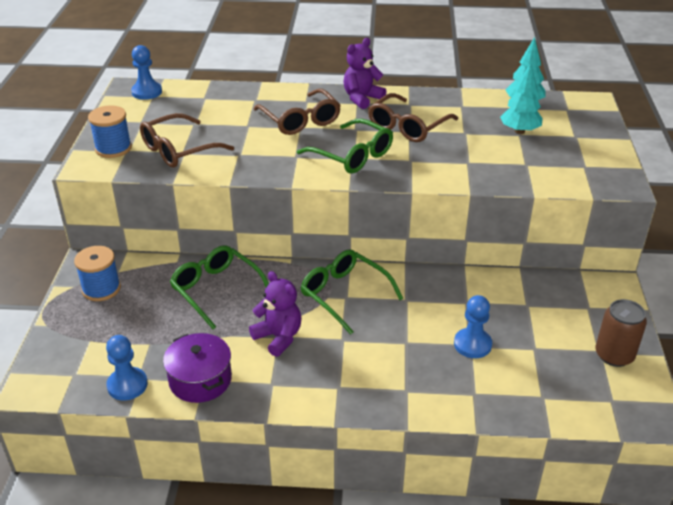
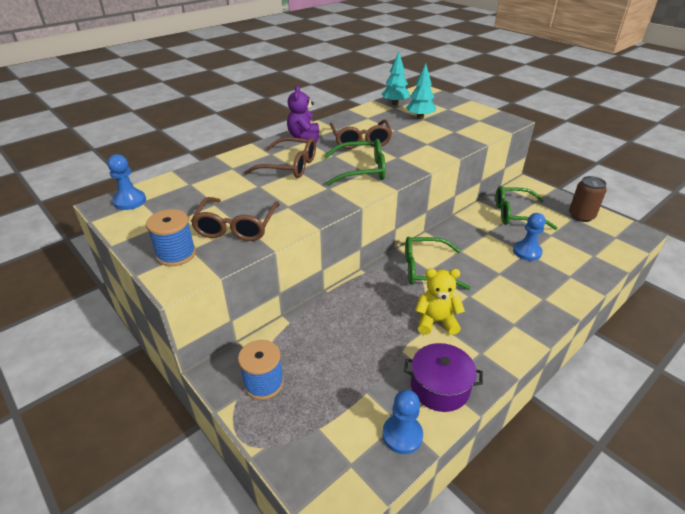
camera: 45 degrees left, 0 degrees up
(216, 290) = (349, 321): green glasses -> green glasses (515, 214)
(278, 337) = (436, 321): purple teddy bear -> yellow teddy bear

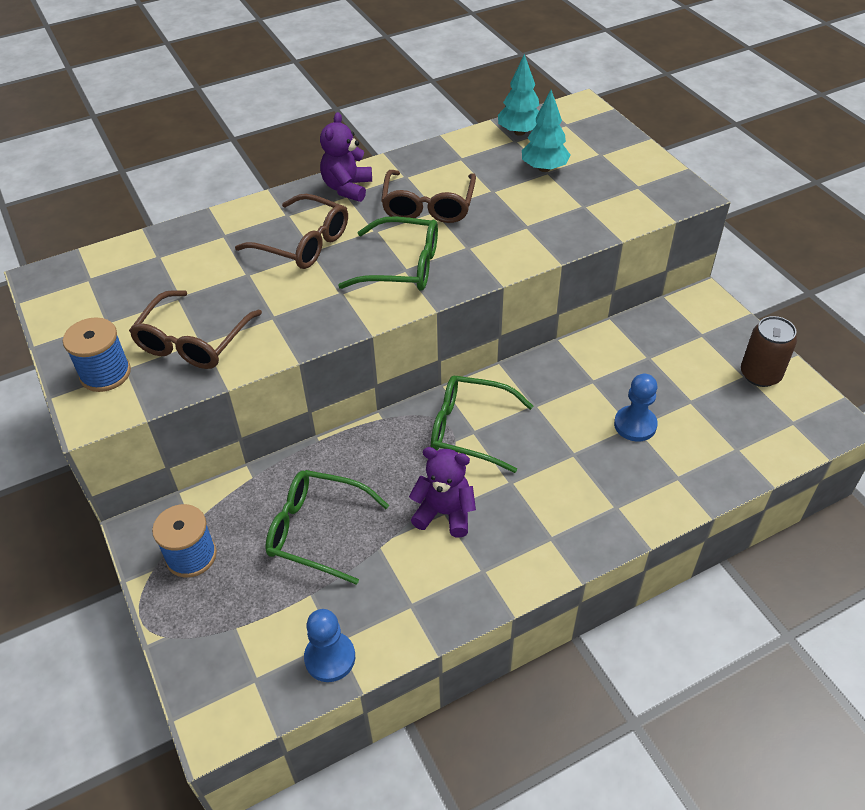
camera: 15 degrees right, 10 degrees up
(130, 201) = (74, 276): blue pawn -> none
(436, 321) = (444, 513): yellow teddy bear -> purple teddy bear
(440, 387) = (405, 607): purple pot -> none
(515, 214) = (655, 354): green glasses -> green glasses (316, 530)

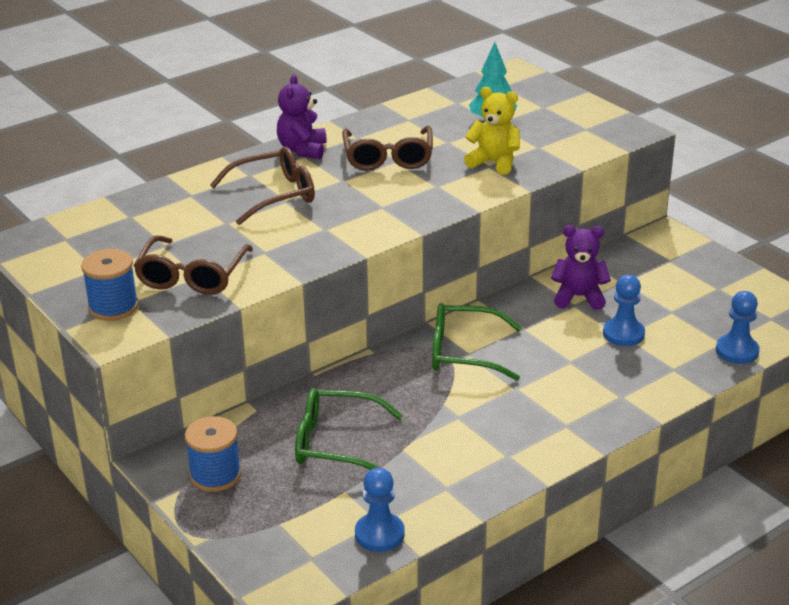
camera: 10 degrees left, 15 degrees down
(304, 243) = (274, 195): brown glasses -> brown glasses turned 45 degrees counterclockwise
(403, 266) = (378, 204): green glasses -> none
(444, 513) = (458, 417): purple teddy bear -> purple teddy bear (579, 297)
(519, 132) = (459, 95): turquoise tree -> none
(533, 222) = (494, 162): none -> yellow teddy bear
(749, 462) = (737, 351): none -> blue pawn
(760, 375) = (732, 285): brown can -> none

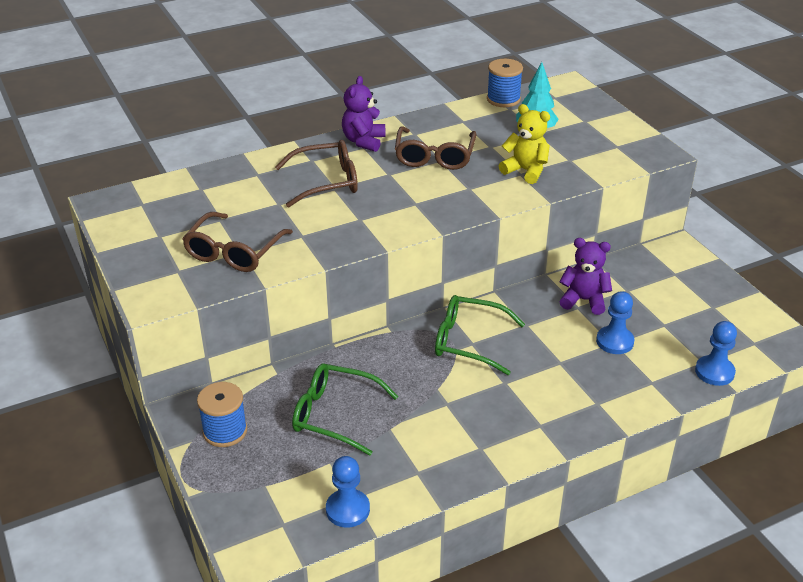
camera: 10 degrees right, 5 degrees up
(113, 307) = (160, 274): blue spool -> blue spool (503, 99)

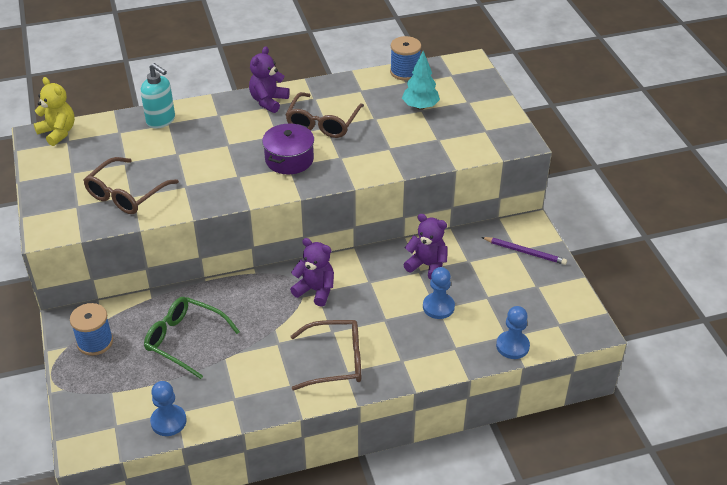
camera: 10 degrees right, 5 degrees up
(246, 172) = (161, 120): none -> turquoise soap dispenser
(327, 182) = (223, 137): brown glasses -> brown glasses (336, 361)
(412, 196) = (289, 159): none -> purple pot
(468, 341) = (315, 290): green glasses -> purple teddy bear
(526, 171) = (395, 146): yellow teddy bear -> yellow teddy bear (58, 133)
(685, 274) = (525, 252): none -> purple pencil

